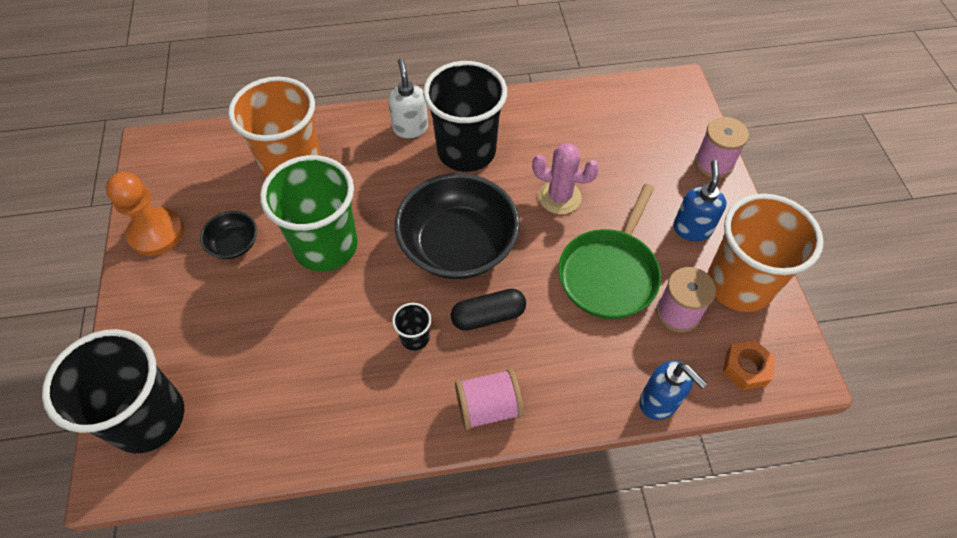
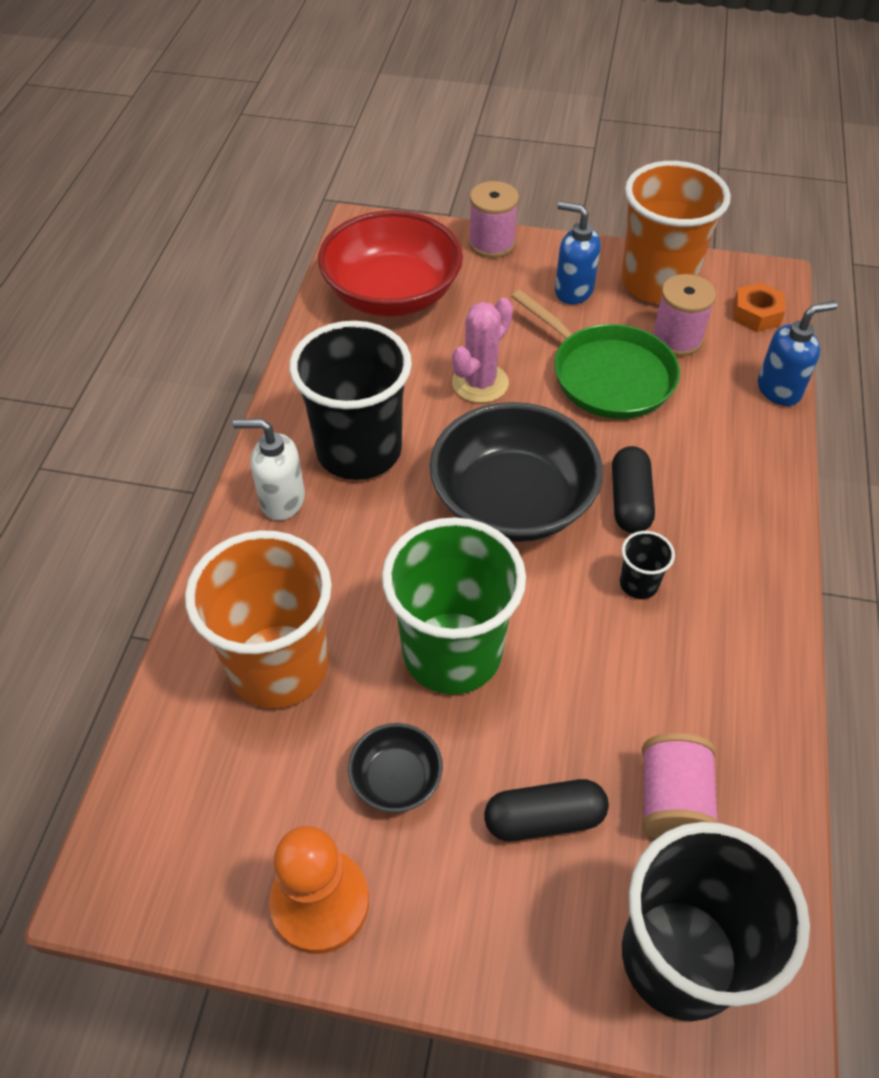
camera: 70 degrees left, 5 degrees down
(224, 324) = (544, 818): none -> black capsule
(488, 407) = (753, 535): pink spool -> pink spool (672, 802)
(620, 123) = (392, 294): none -> red bowl

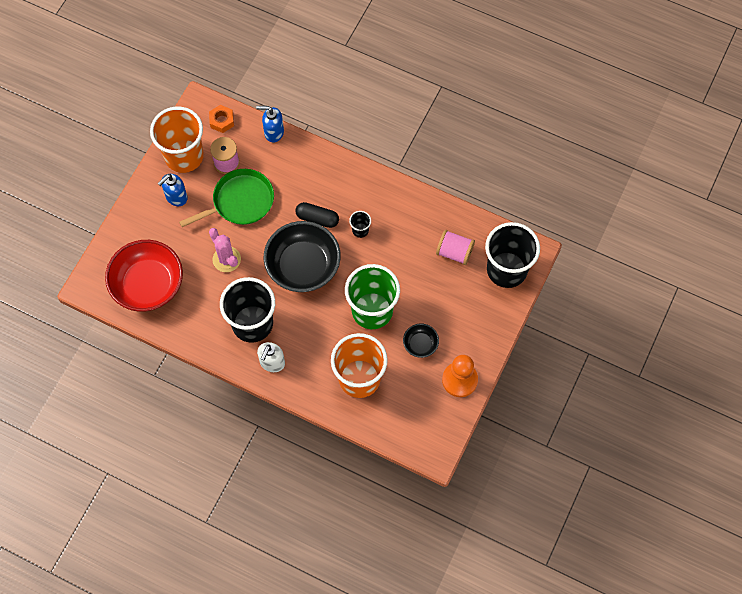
camera: 75 degrees left, 15 degrees up
(491, 243) = (124, 225): pink spool -> none
(544, 818) = (449, 297): black capsule -> none
(779, 389) = (273, 132): blue soap dispenser -> blue soap dispenser turned 75 degrees counterclockwise

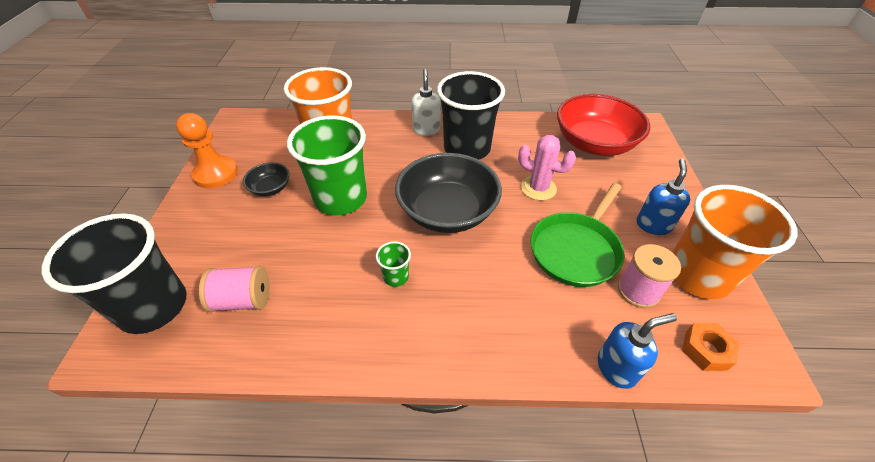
camera: 155 degrees right, 20 degrees down
(317, 218) = (463, 269): black capsule -> none
(360, 230) = (396, 277): black cup -> green cup

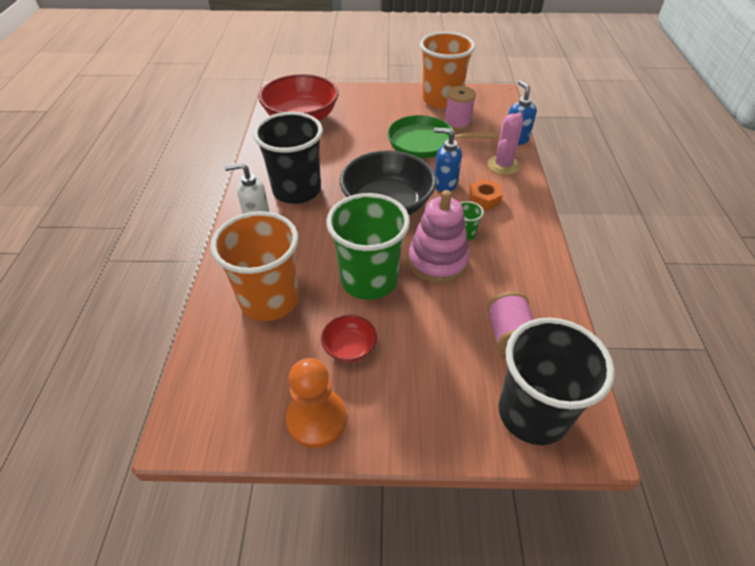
camera: 90 degrees left, 0 degrees up
(270, 188) = (349, 347): black bowl -> red bowl
(356, 249) = (437, 261): none -> pink stacking toy
(538, 188) = (358, 153): pink cactus -> pink cactus (503, 165)
(576, 250) = (425, 142): green pan -> green pan turned 150 degrees clockwise
(653, 225) = (398, 107): blue soap dispenser -> blue soap dispenser (445, 184)
(706, 350) = (495, 108): orange nut -> orange nut (484, 199)

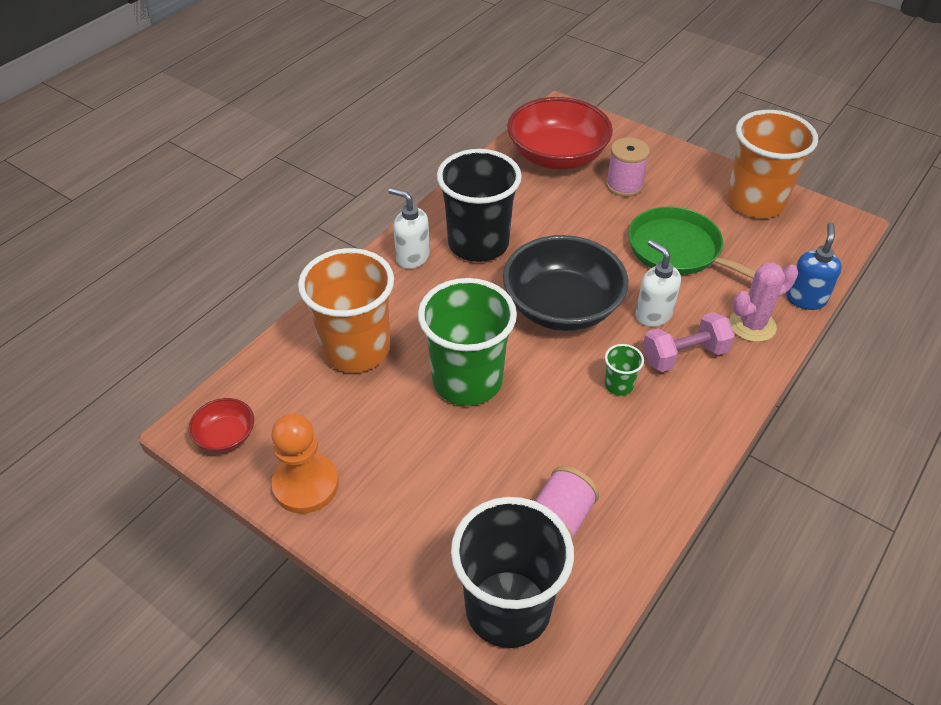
camera: 35 degrees right, 0 degrees up
(349, 347) = (390, 437): red bowl -> red bowl (226, 436)
(437, 261) = (558, 399): pink stacking toy -> none
(445, 184) = (653, 314): blue soap dispenser -> white soap dispenser
(457, 123) = (746, 242): pink spool -> pink spool (624, 185)
(484, 199) = (684, 355): orange nut -> pink dumbbell

